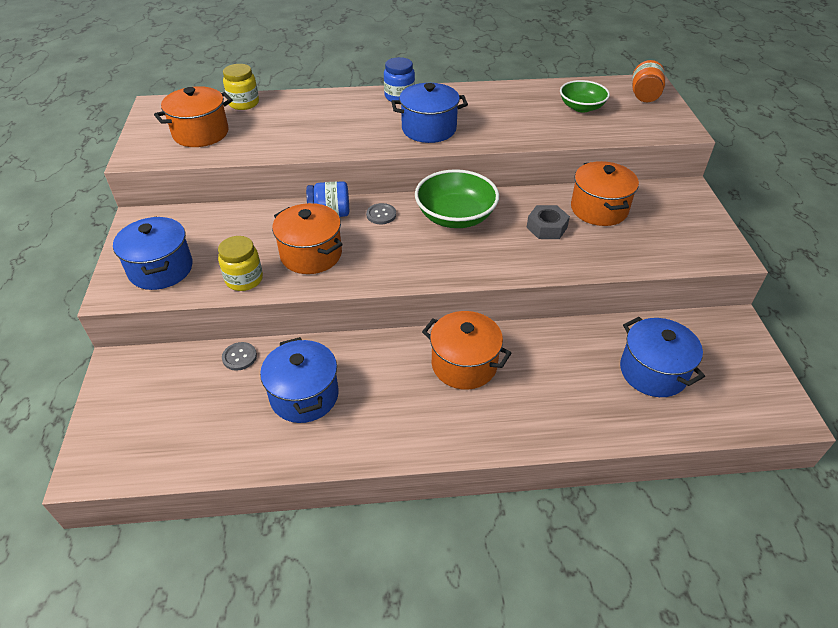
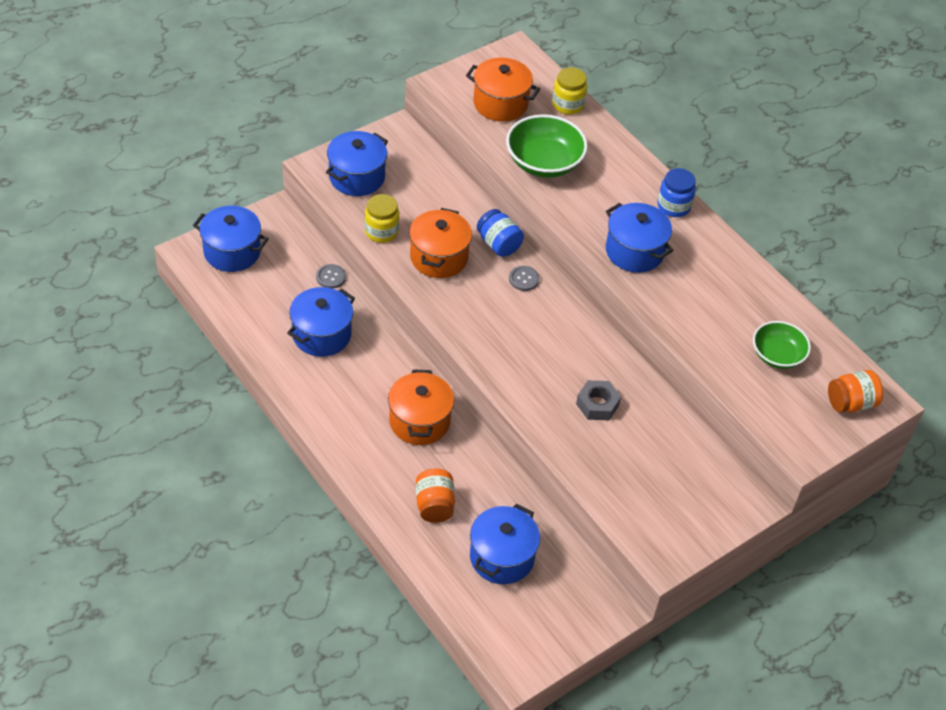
camera: 55 degrees right, 5 degrees up
(128, 427) = (232, 252): none -> blue pot
(455, 216) = (561, 332): green bowl -> green bowl (544, 162)
(571, 396) = (434, 505): none -> orange jar
(599, 209) = (658, 437): orange pot -> none

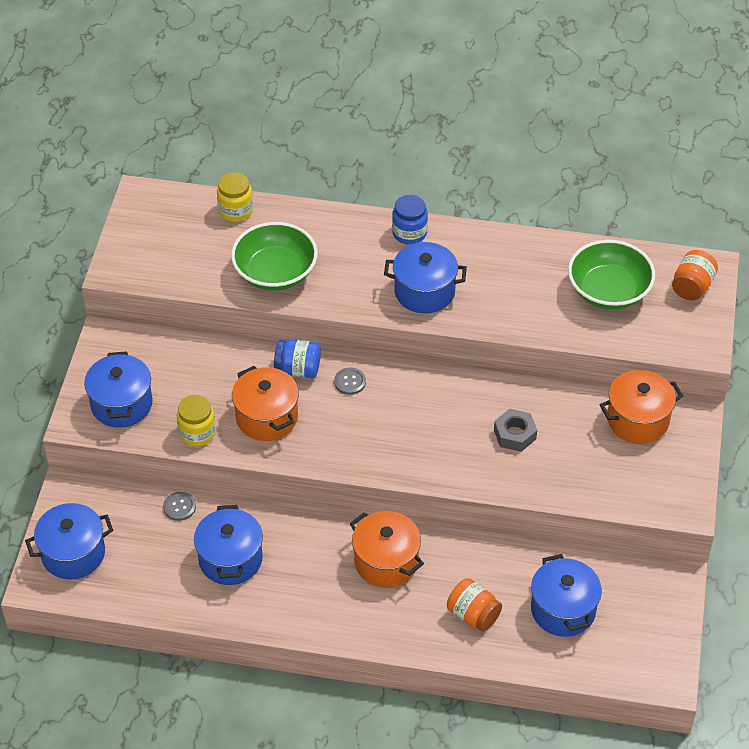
camera: 40 degrees left, 0 degrees up
(500, 103) = (183, 250): orange pot -> orange pot (638, 420)
(777, 355) = (608, 291): green bowl -> green bowl, size x1.54

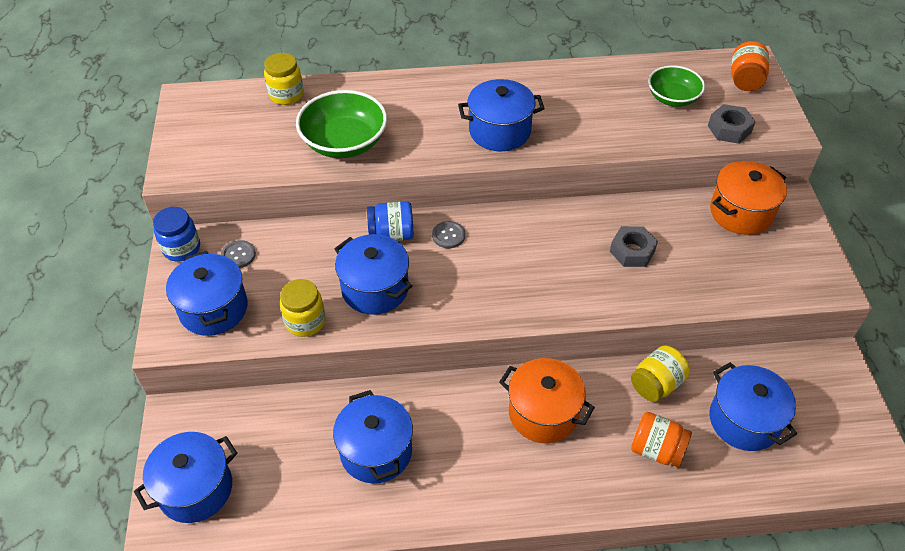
camera: 15 degrees left, 0 degrees up
(179, 507) = (303, 406): grey button -> grey button (238, 255)
(267, 417) = (375, 289): orange pot -> blue pot
(409, 233) = (464, 83): blue jar -> blue jar (181, 248)
(498, 561) = (656, 384): none -> yellow jar
(608, 291) = (672, 98): green bowl -> green bowl, size x0.65
(648, 336) = (729, 129): none -> grey nut

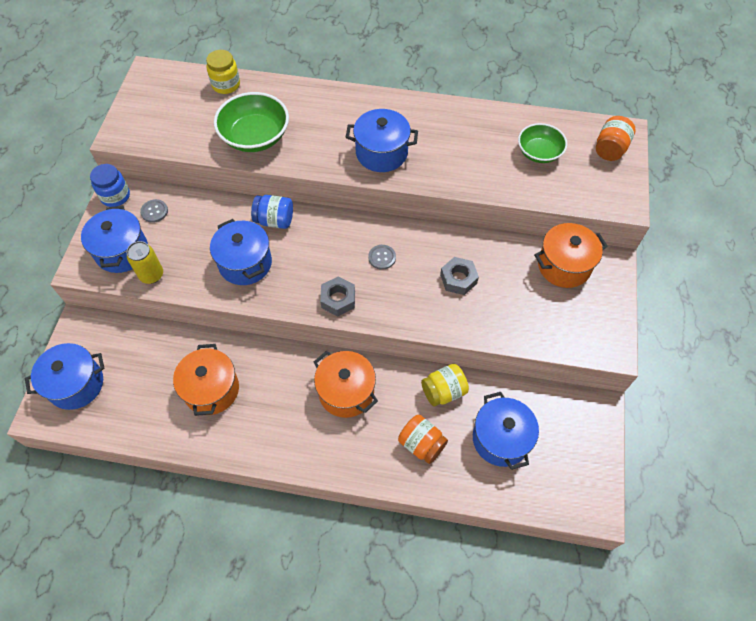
camera: 15 degrees right, 10 degrees up
(262, 327) = (151, 275): none -> yellow can
(305, 321) = (184, 278): yellow jar -> none
(376, 451) = (211, 389): blue pot -> orange pot
(448, 235) = (318, 231): grey button -> grey button (382, 257)
(729, 129) = (575, 192): grey nut -> grey nut (338, 299)

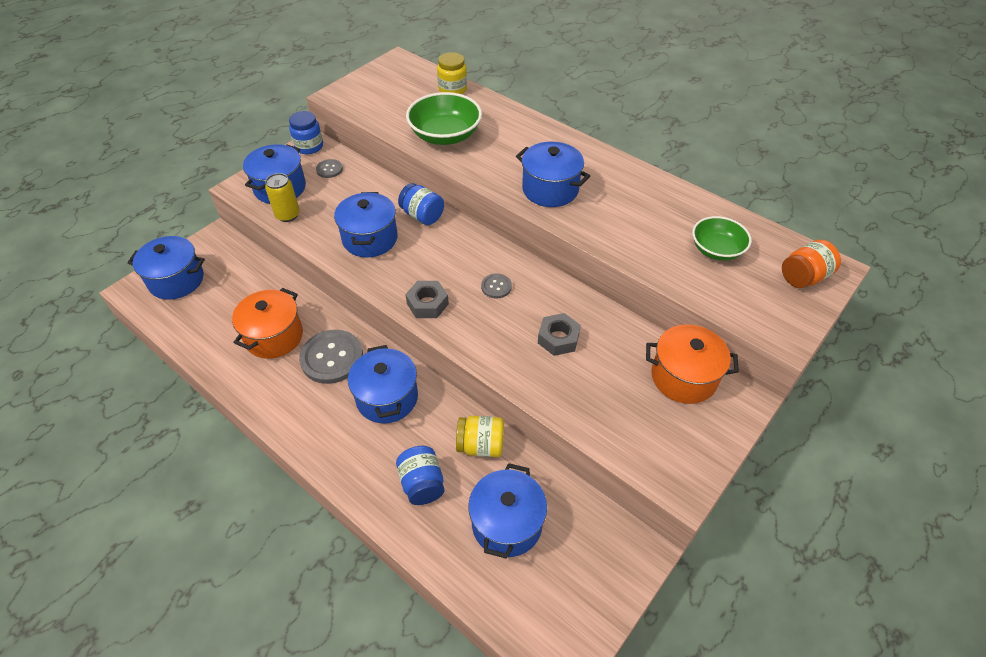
camera: 30 degrees right, 10 degrees down
(276, 382) = (332, 358): none -> grey button
(346, 392) = (387, 398): orange pot -> blue pot
(421, 444) = (422, 484): orange jar -> blue jar

